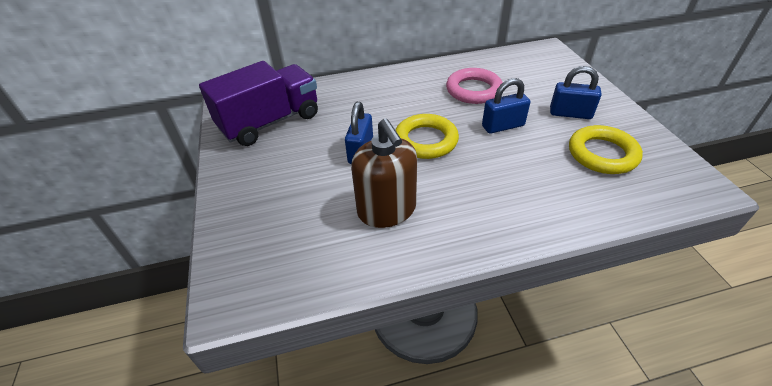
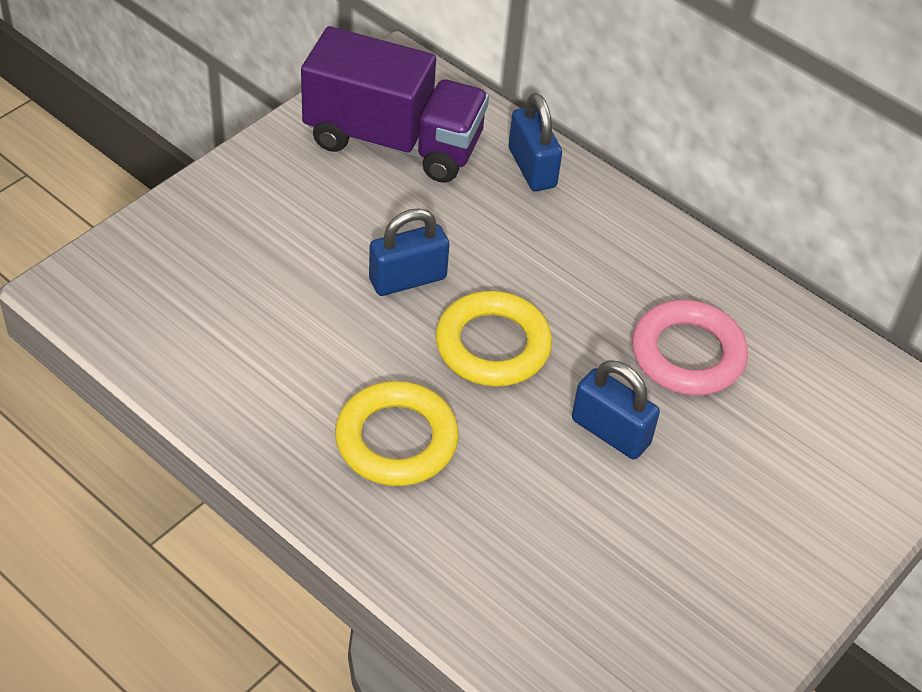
camera: 50 degrees right, 5 degrees up
(387, 210) = (310, 365): brown soap dispenser -> none
(570, 114) = (727, 518): blue padlock -> blue padlock (532, 168)
(602, 154) = (637, 593): yellow ring -> yellow ring (396, 440)

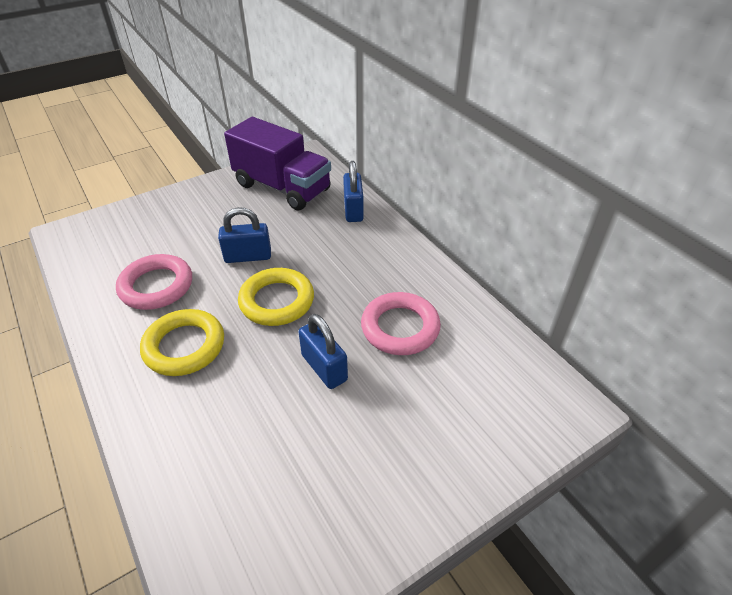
camera: 20 degrees right, 5 degrees down
(293, 354) = (156, 286): none -> pink ring

